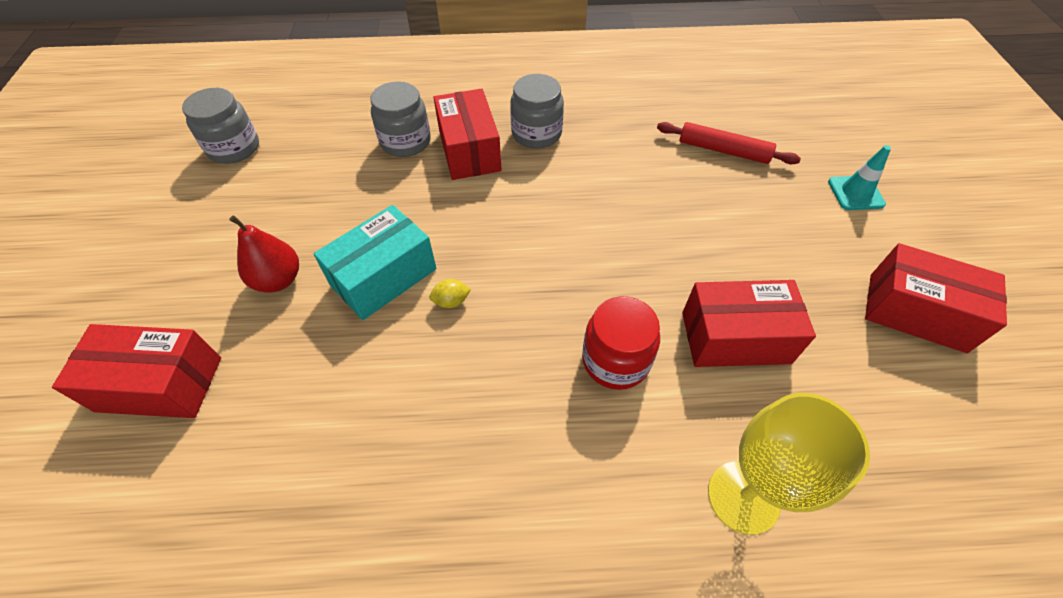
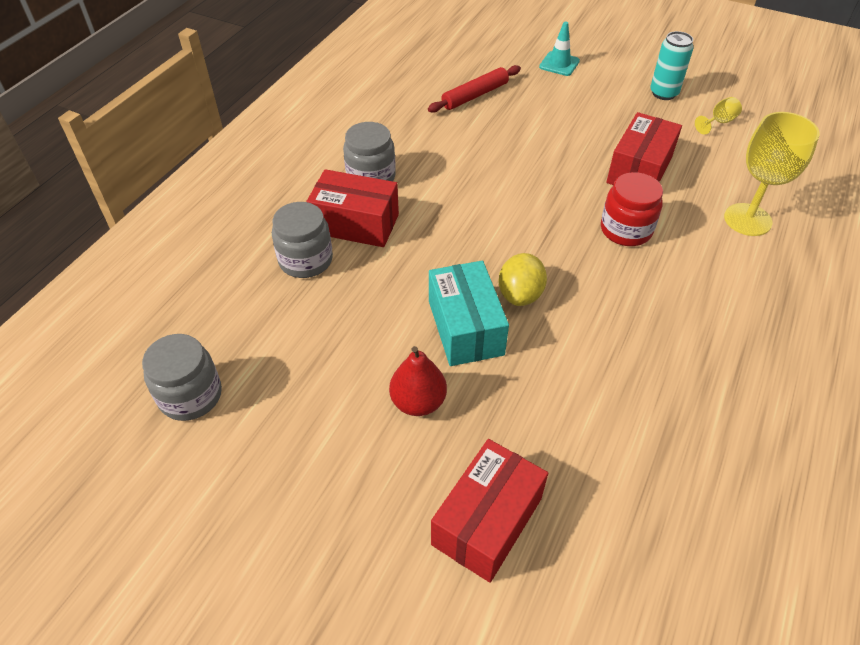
camera: 60 degrees left, 5 degrees down
(451, 301) = (520, 294): yellow lemon -> yellow lemon, size x1.83
(916, 312) = (663, 93): red box -> turquoise can
(922, 396) = (718, 122): none -> yellow goblet

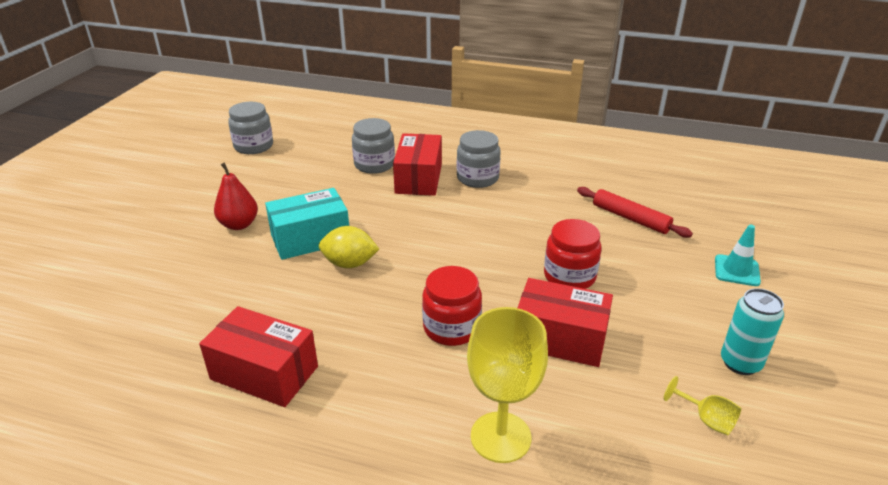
camera: 80 degrees right, 15 degrees down
(487, 521) = (133, 262): red box -> red box (264, 373)
(558, 148) = (569, 276): none -> red jar

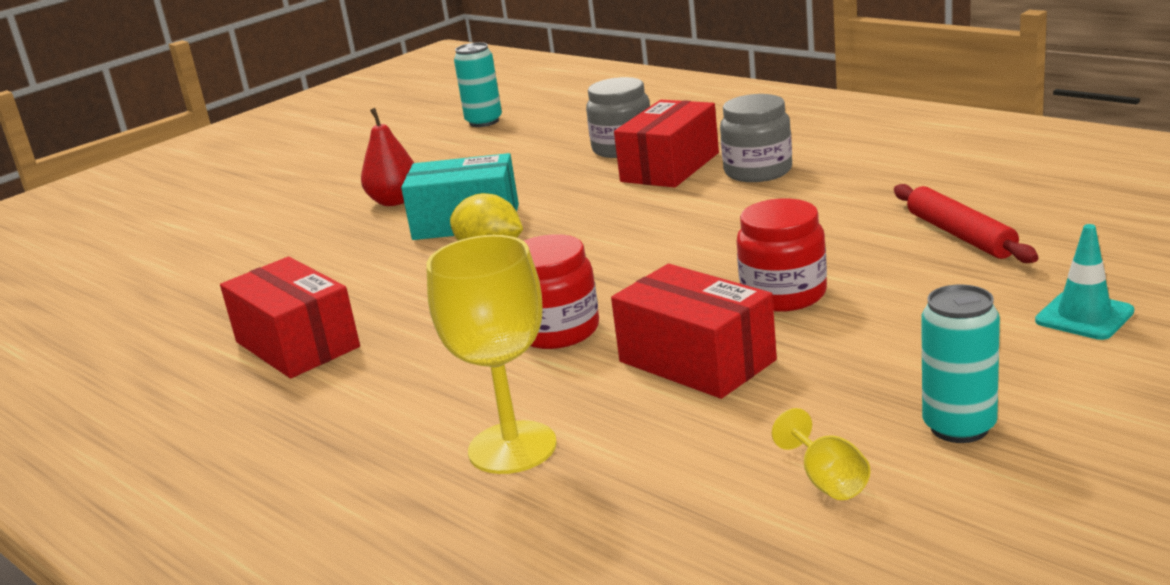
camera: 30 degrees right, 10 degrees down
(253, 146) = (484, 122): grey jar -> turquoise can

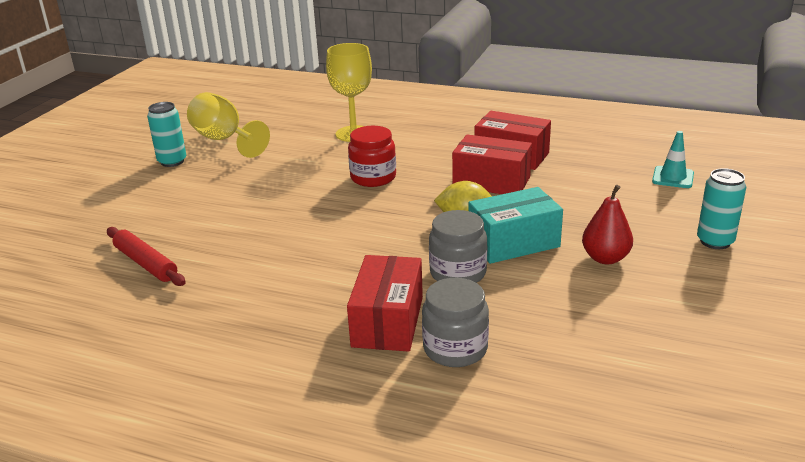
camera: 155 degrees right, 5 degrees up
(484, 122) = (679, 395): turquoise can -> turquoise can (715, 241)
(697, 361) = (291, 172): red box -> red box (491, 182)
(758, 171) = (303, 321): grey jar -> grey jar (458, 273)
(783, 294) = (256, 210): red jar -> none
(827, 481) = (224, 140): yellow goblet -> yellow goblet, size x2.12
(1084, 316) = (97, 214): turquoise traffic cone -> turquoise traffic cone (673, 177)

